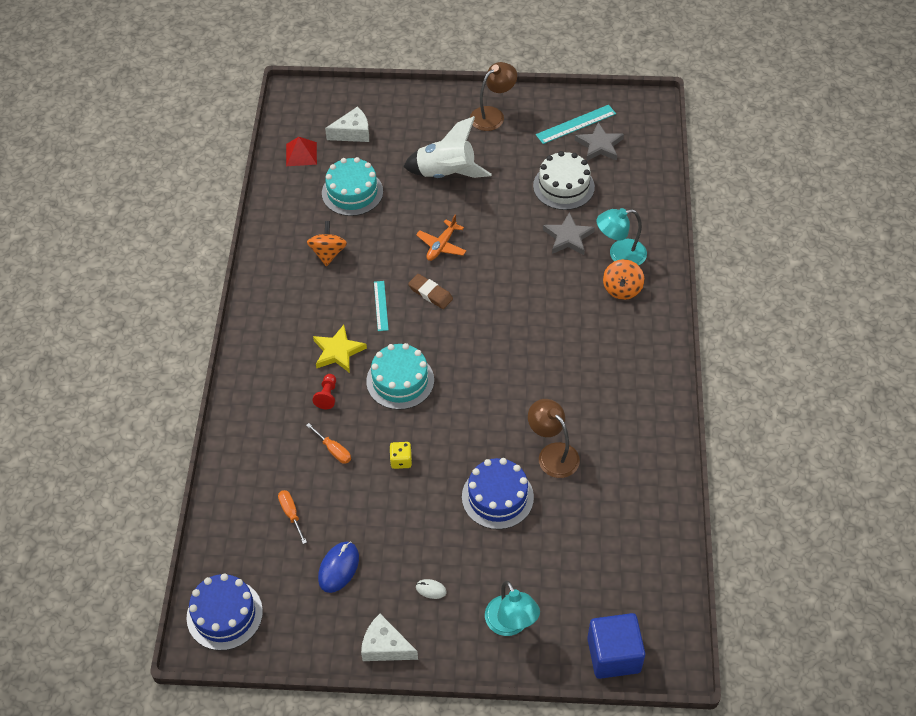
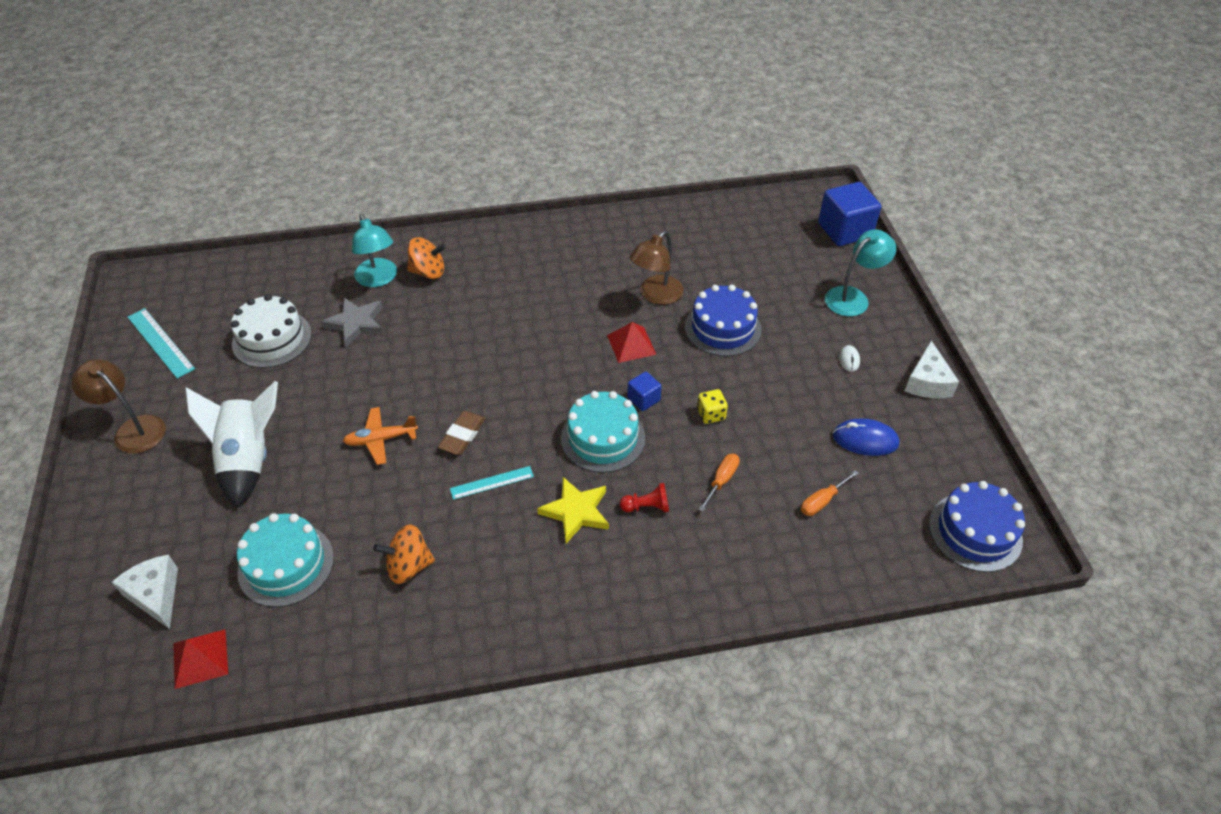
camera: 105 degrees left, 5 degrees down
(431, 416) = (643, 399): none -> blue cube
(441, 245) = (381, 439): orange plane -> orange plane turned 150 degrees clockwise
(495, 421) = (631, 344): none -> red pyramid
(599, 145) = (201, 316): grey star -> none

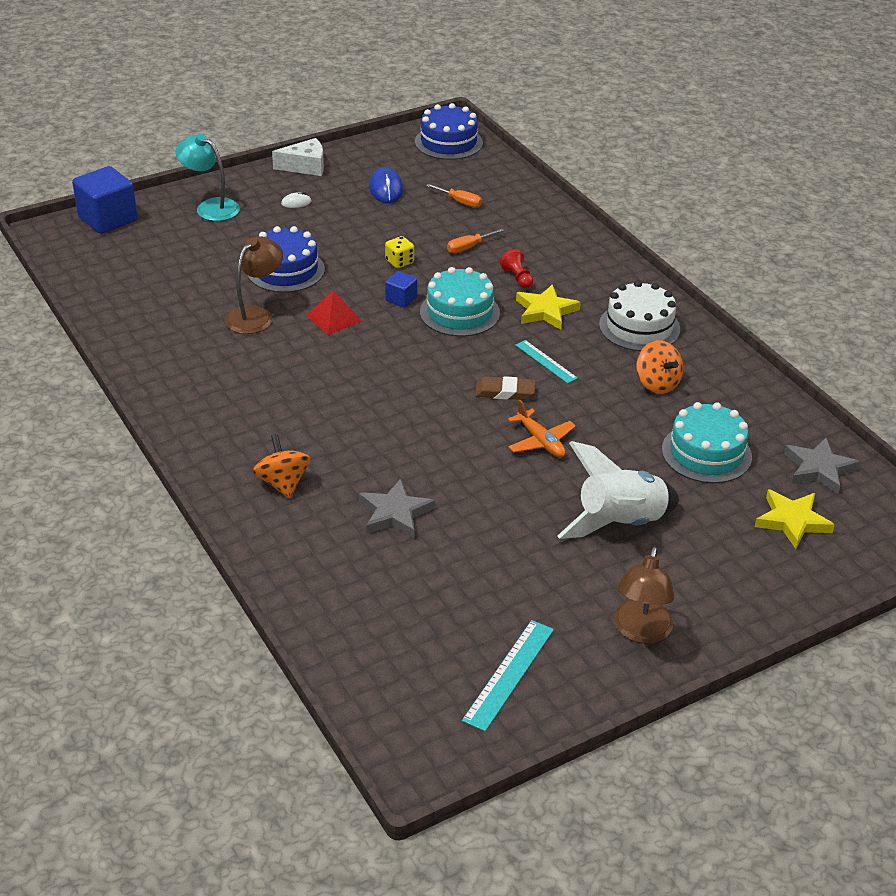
camera: 110 degrees left, 10 degrees down
(155, 595) = (792, 521): white cheese -> yellow star
(200, 658) = (819, 469): red pyramid -> grey star
(272, 339) = (452, 574): white cake -> white cake (639, 327)
(378, 279) = (312, 520): turquoise lamp -> none
(656, 295) = (255, 315): brown lamp -> brown lamp turned 75 degrees counterclockwise
(721, 481) = (468, 247): orange screwdriver -> orange screwdriver turned 45 degrees counterclockwise

